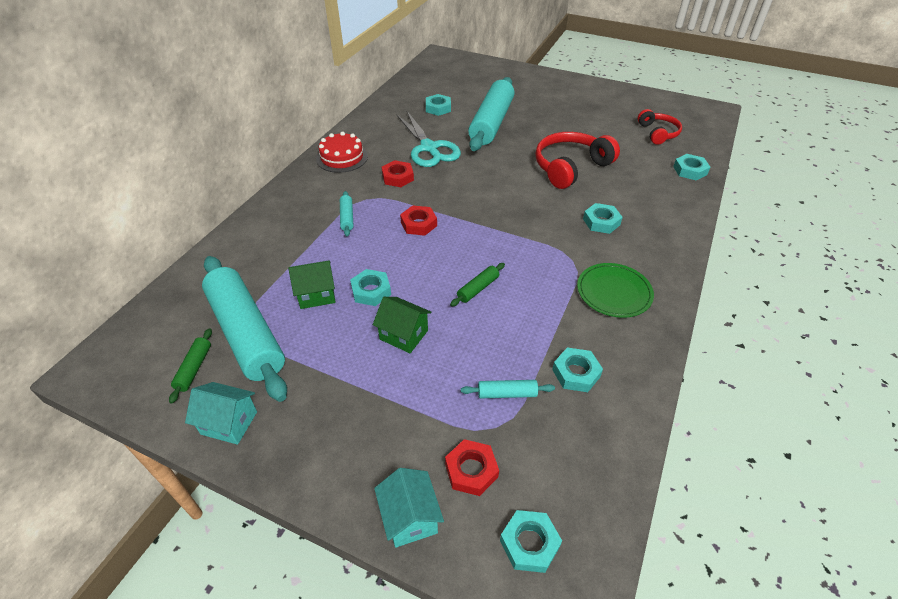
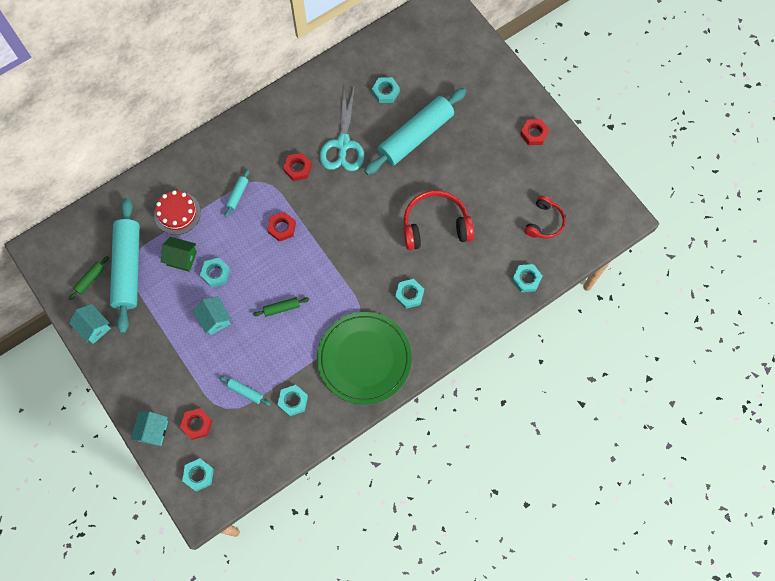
camera: 30 degrees right, 25 degrees up
(342, 157) = (270, 122): red cake -> red cake (177, 213)
(403, 335) = (215, 319): green house -> turquoise house
(587, 92) = (534, 134): none -> red nut
(614, 292) = (364, 359): green plate -> green plate, size x1.73

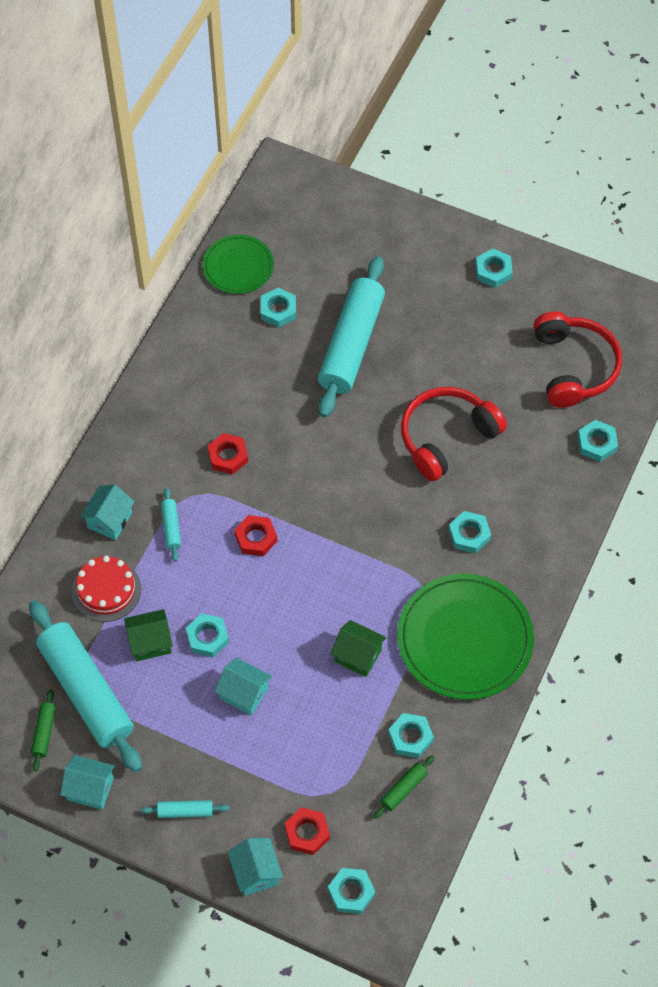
camera: 30 degrees left, 10 degrees down
(206, 171) = (110, 520): none -> turquoise house
(245, 392) = (343, 759): turquoise rolling pin -> turquoise rolling pin (185, 811)
(281, 308) = (321, 634): green rolling pin -> green rolling pin (404, 789)
(294, 333) = (358, 655): none -> green house
(343, 144) = (266, 399): turquoise scissors -> none
(379, 52) = (238, 266): none -> green plate
(534, 134) = (493, 271): red nut -> turquoise nut
(544, 222) = (574, 367): red headphones -> red headphones, size x1.64

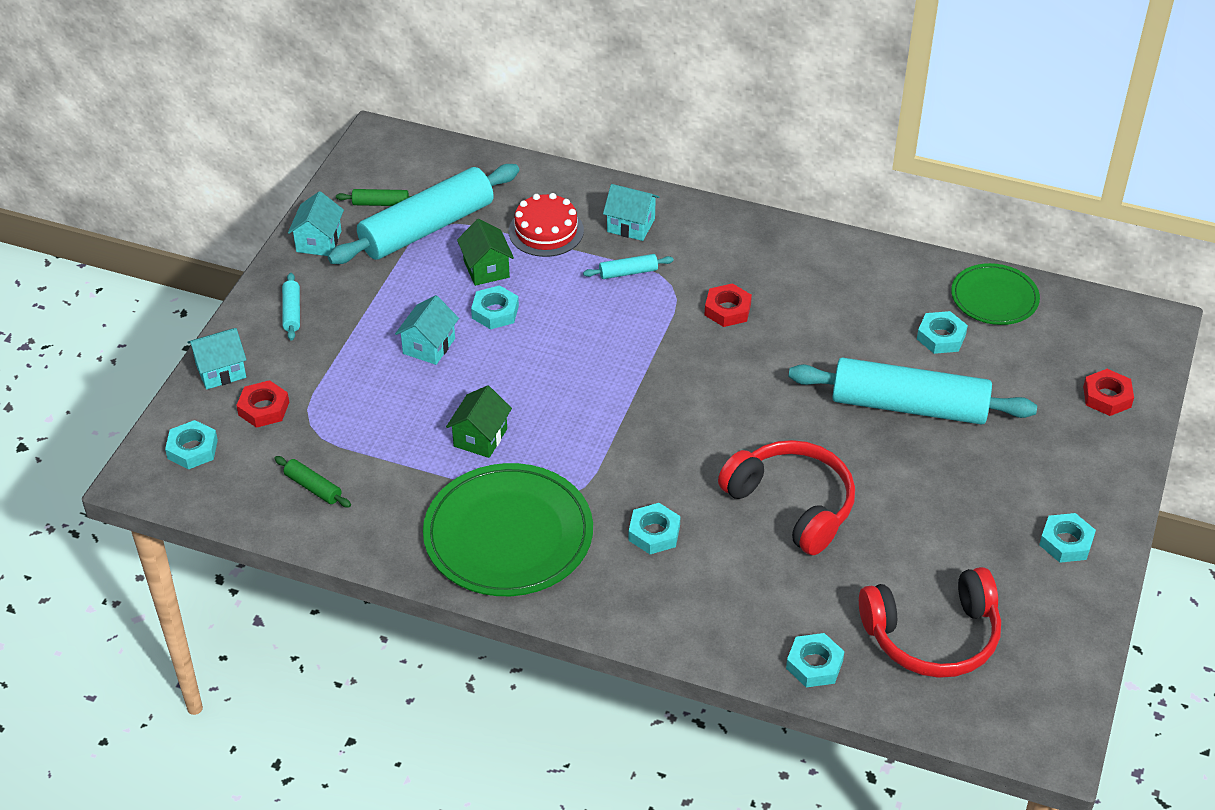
camera: 85 degrees right, 15 degrees down
(256, 538) = (624, 341): red nut -> red nut (1107, 397)
(410, 737) = (377, 490): turquoise nut -> none

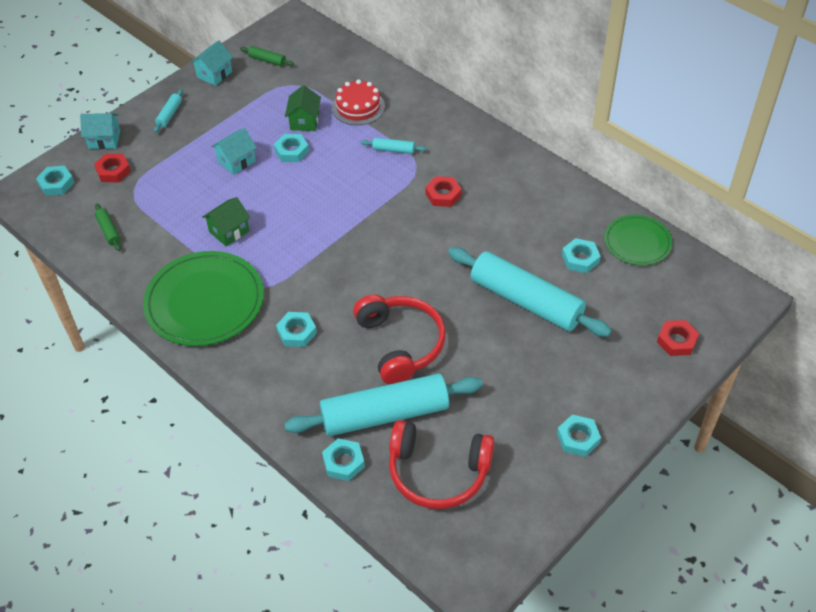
camera: 25 degrees right, 5 degrees up
(427, 228) = (285, 84): turquoise rolling pin -> turquoise rolling pin (385, 414)
(631, 225) = (415, 118): turquoise house -> none

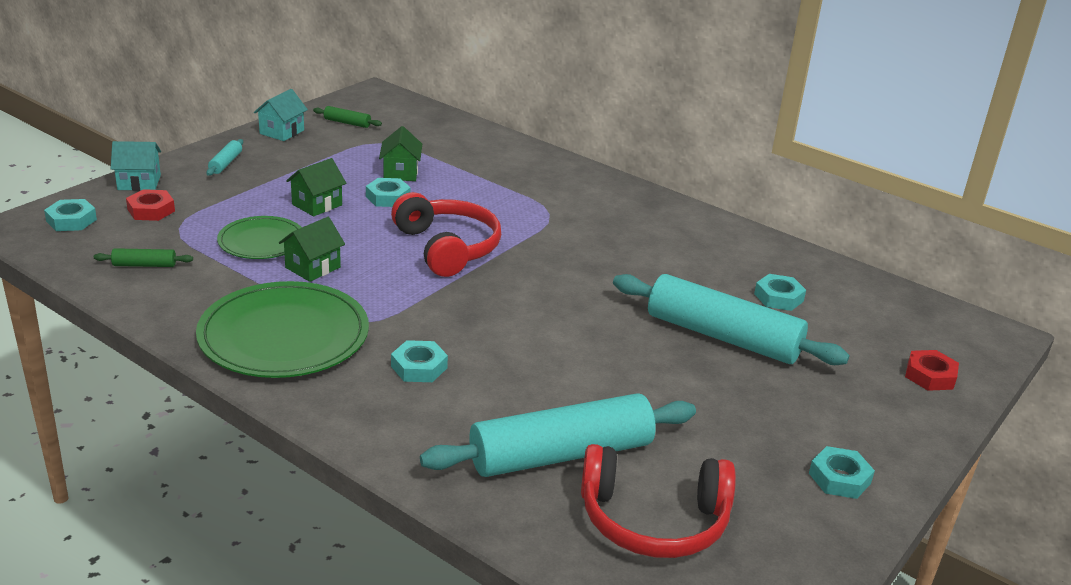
camera: 10 degrees left, 20 degrees down
(109, 231) = (144, 265): green rolling pin -> green rolling pin turned 60 degrees counterclockwise
(236, 161) = (317, 205): turquoise house -> green house
(343, 462) = (510, 510): turquoise nut -> none
(358, 107) = (466, 162): red cake -> none
(393, 150) = (517, 199): turquoise rolling pin -> none
(400, 344) = (566, 379): red headphones -> red headphones (447, 247)
(443, 194) = (589, 238): red nut -> none
(637, 242) = (843, 283): green plate -> green plate (261, 241)

